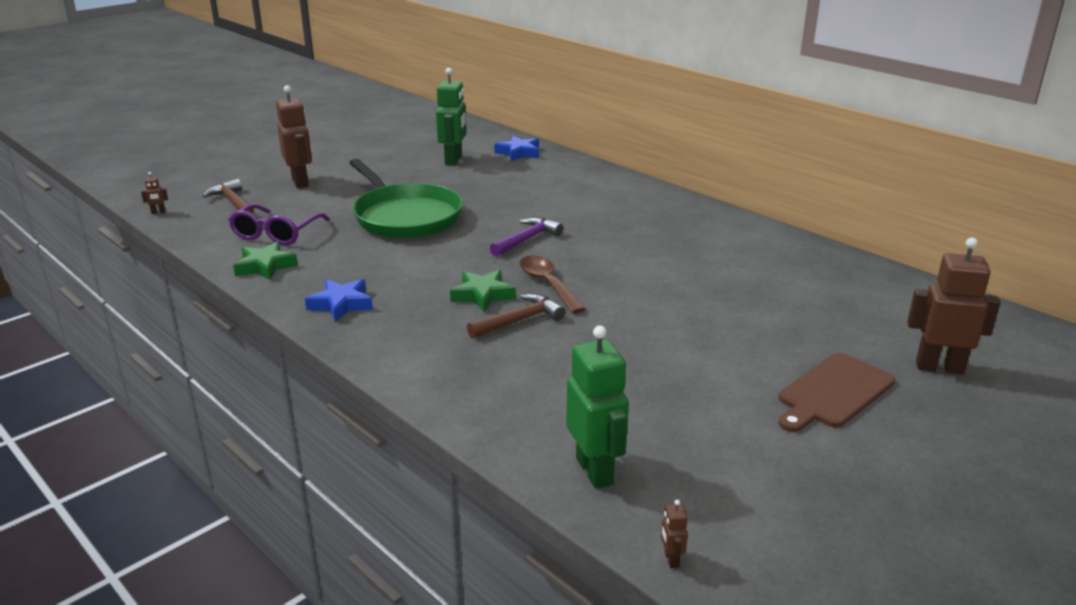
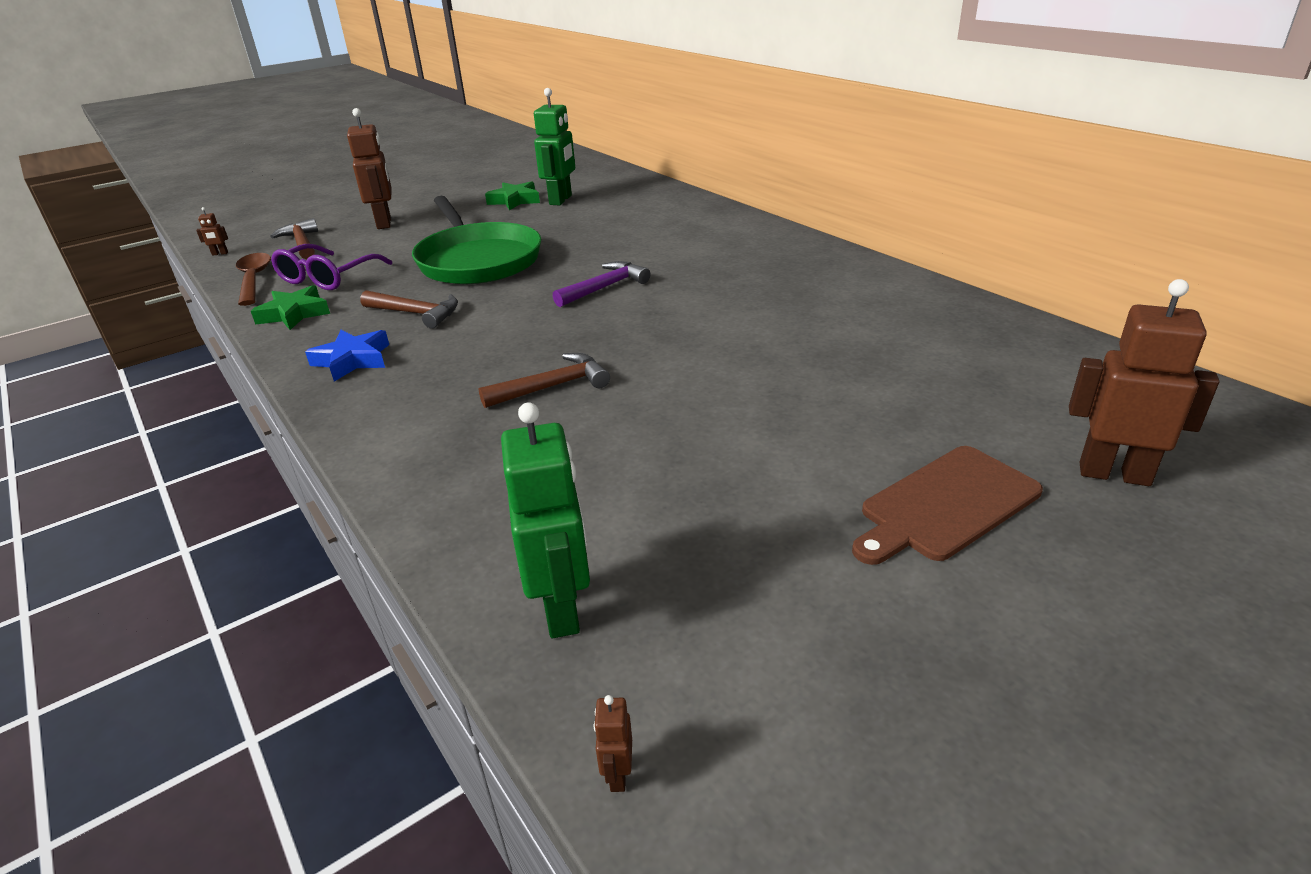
camera: 10 degrees right, 5 degrees up
(375, 264) = (416, 313): none -> brown hammer
(482, 295) = (522, 353): green star -> green star (515, 200)
(519, 153) = (637, 192): blue star -> none
(548, 284) = (607, 341): brown spoon -> brown spoon (254, 279)

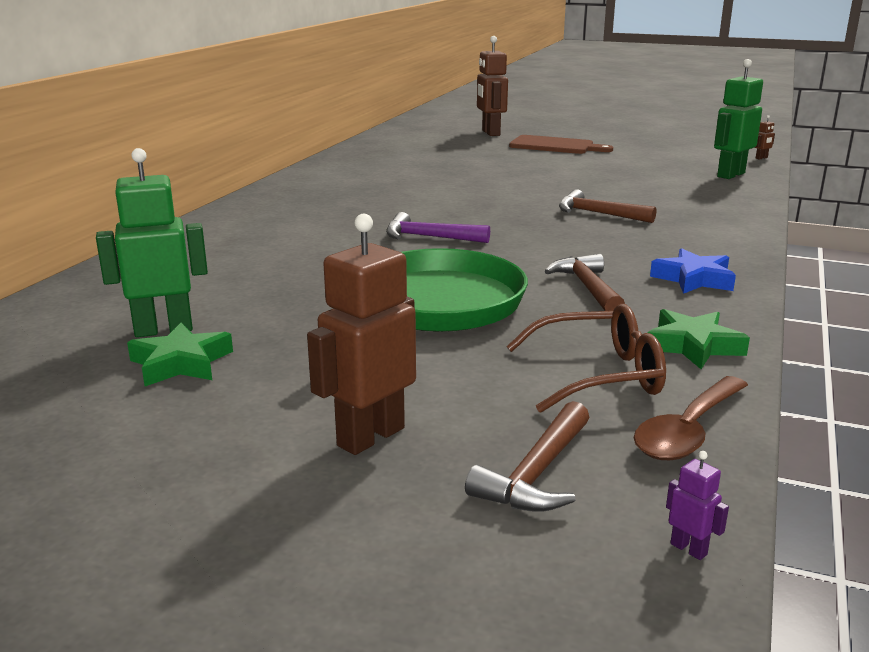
camera: 125 degrees left, 10 degrees down
(220, 254) = (689, 549): brown robot -> purple robot
(328, 277) = (597, 375): purple glasses -> brown glasses

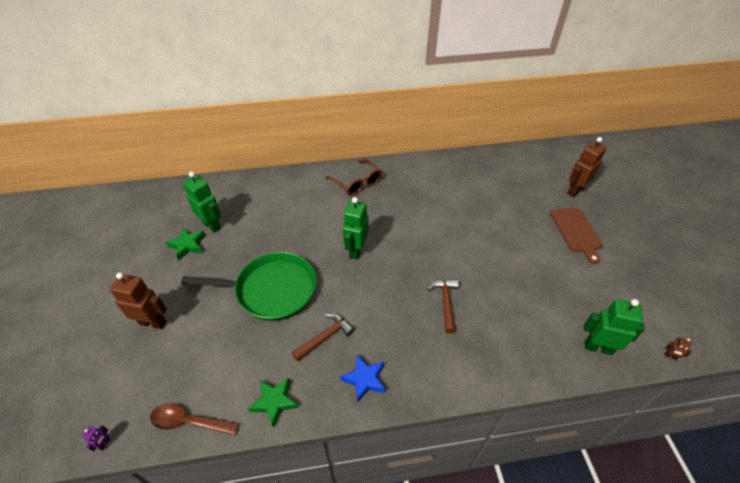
camera: 60 degrees right, 25 degrees up
(429, 237) = (356, 250): purple hammer -> green robot
(537, 473) = (142, 381): brown hammer -> none
(597, 375) = (227, 373): brown glasses -> brown glasses (357, 182)

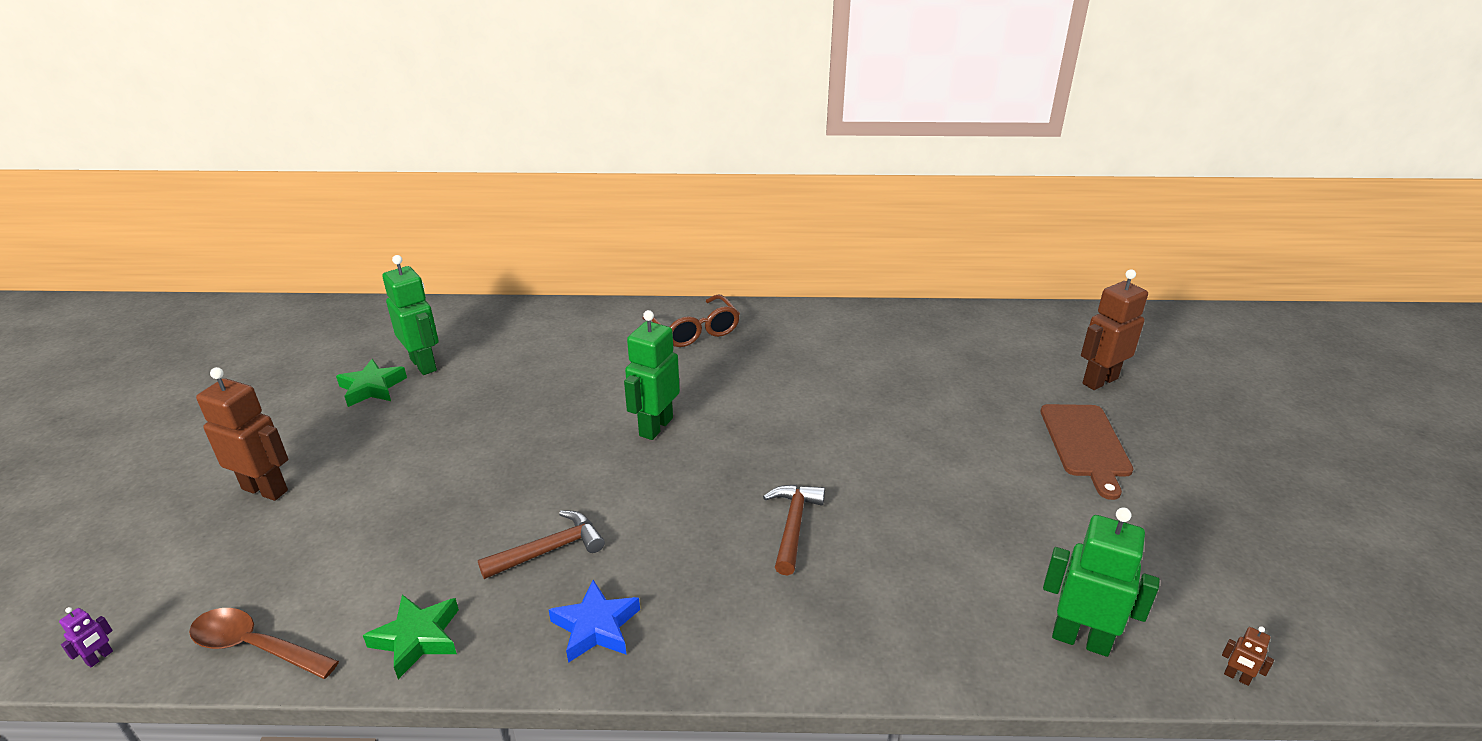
camera: 10 degrees right, 15 degrees down
(272, 290) = (484, 467): green pan -> none

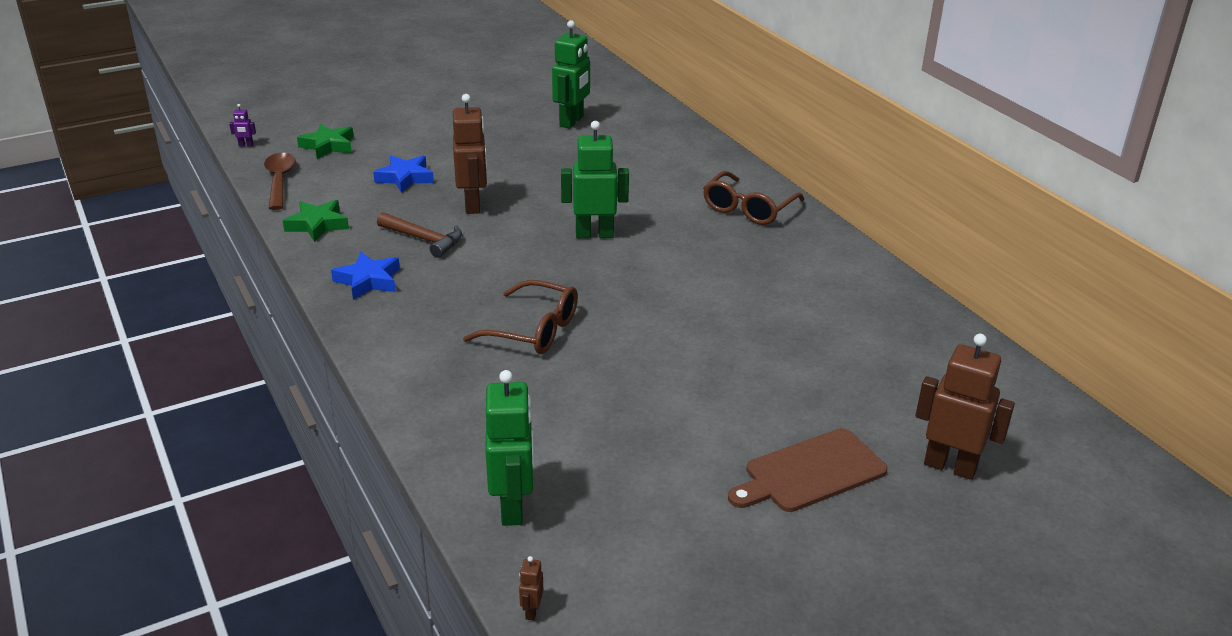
camera: 60 degrees right, 0 degrees up
(265, 489) = (399, 128): brown robot -> brown robot (473, 205)
(372, 388) = (527, 116): green star -> green star (328, 146)
(393, 522) = (405, 178): none -> blue star
(793, 526) = (532, 330): brown hammer -> brown glasses

